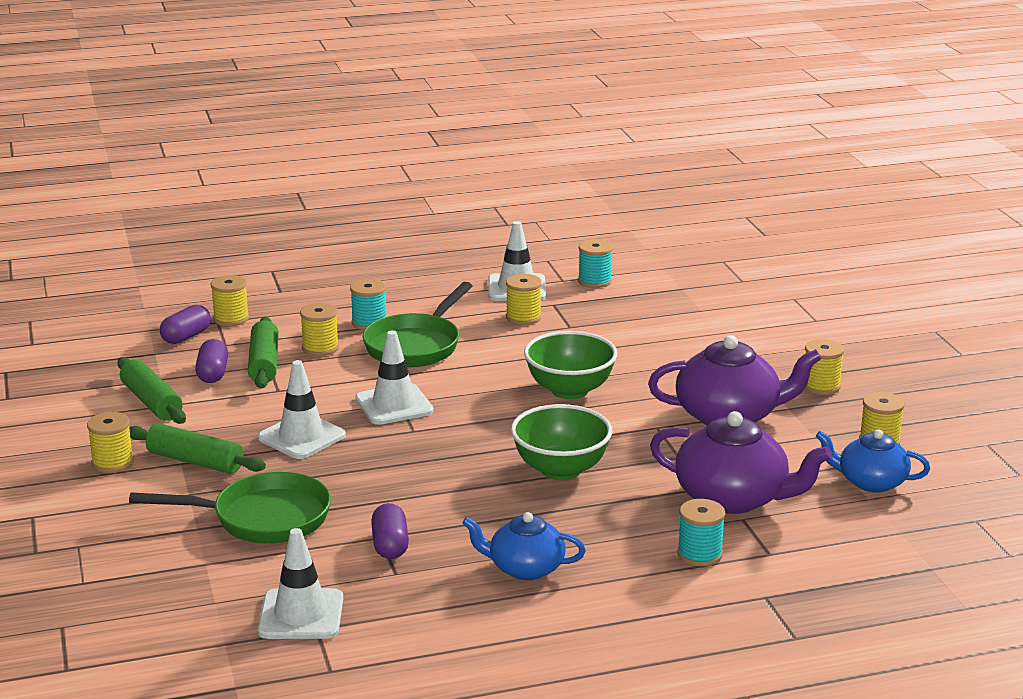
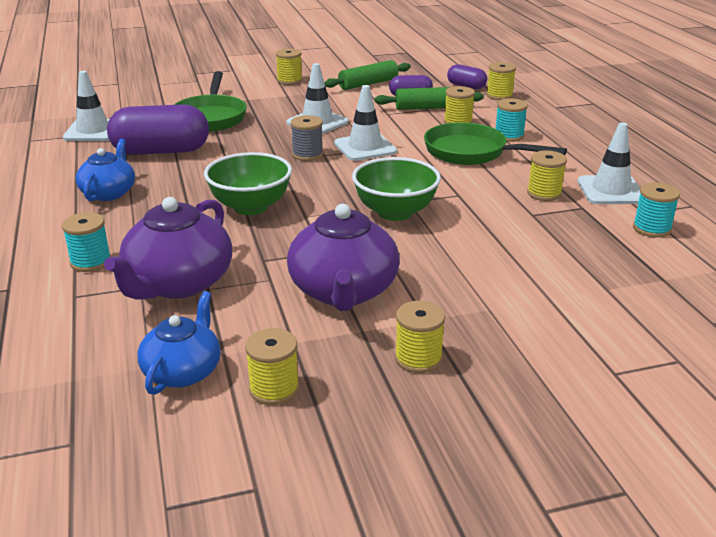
camera: 90 degrees right, 5 degrees up
(195, 461) = (287, 98): green rolling pin -> none
(390, 545) = (161, 151): purple capsule -> purple capsule, size x1.93
(412, 441) = (307, 155): none -> grey spool

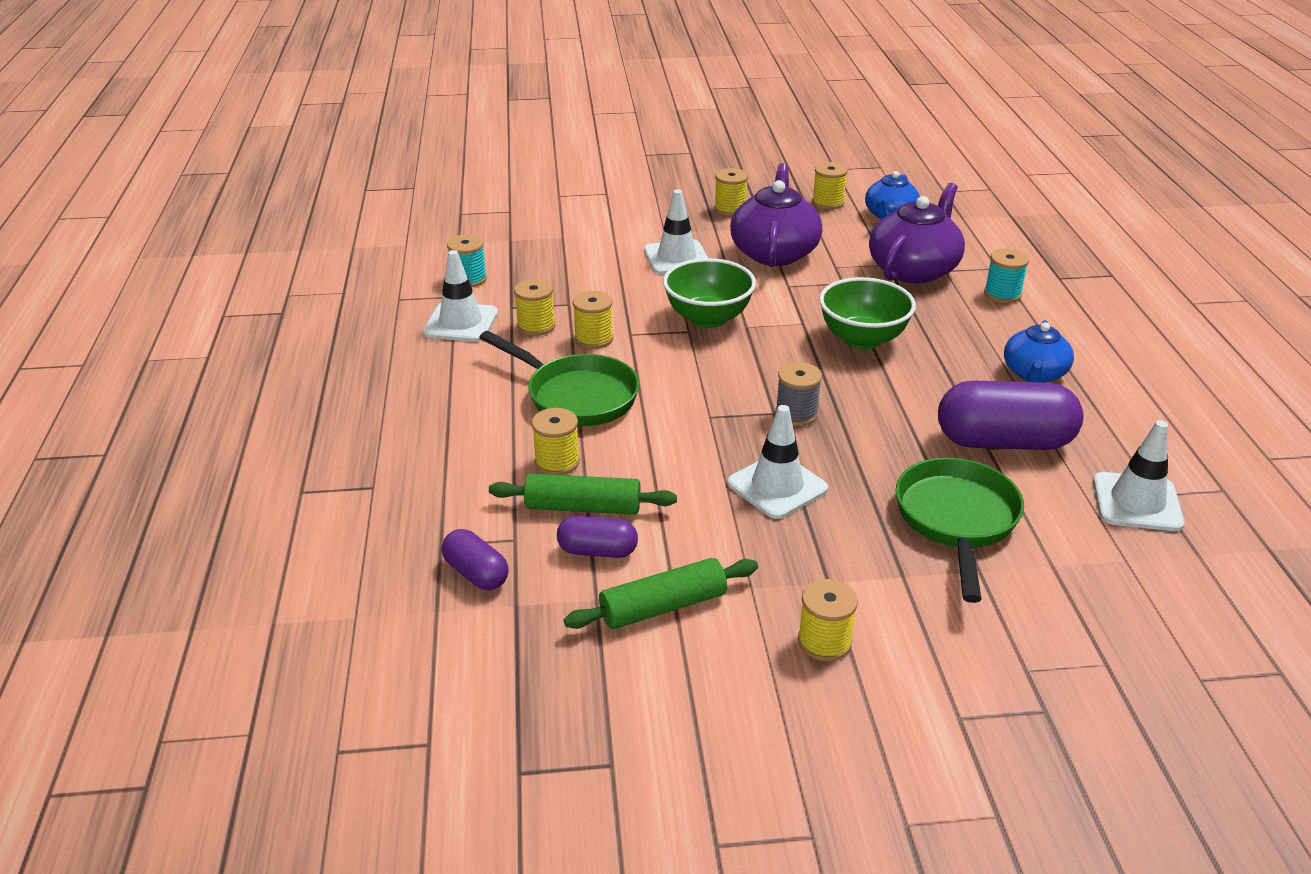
camera: 170 degrees left, 5 degrees up
(365, 147) = (715, 420): white traffic cone -> white traffic cone (676, 258)
(499, 96) = (439, 531): yellow spool -> yellow spool (593, 339)
(509, 136) = (503, 423): turquoise spool -> none

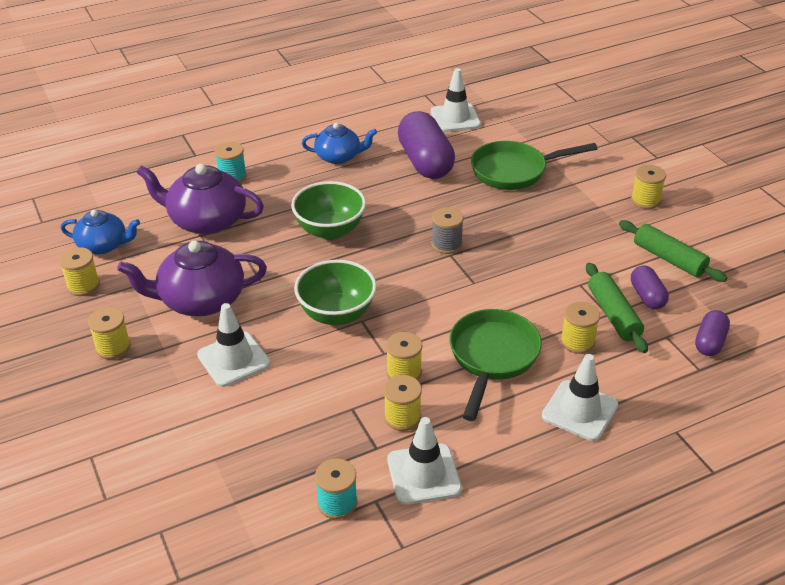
camera: 110 degrees left, 5 degrees up
(777, 486) = (530, 238): white traffic cone -> white traffic cone (579, 410)

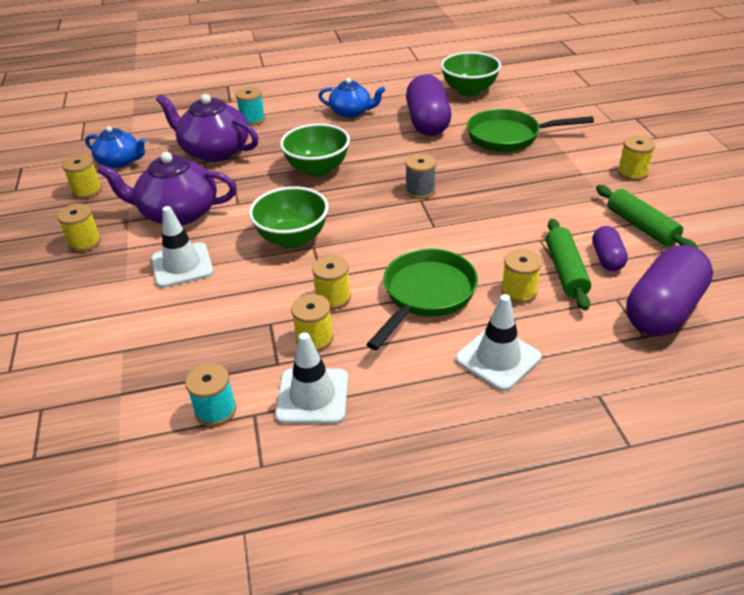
camera: 15 degrees right, 0 degrees up
(455, 118) = (469, 91): white traffic cone -> green bowl
(709, 342) = (663, 310): purple capsule -> purple capsule, size x1.93

